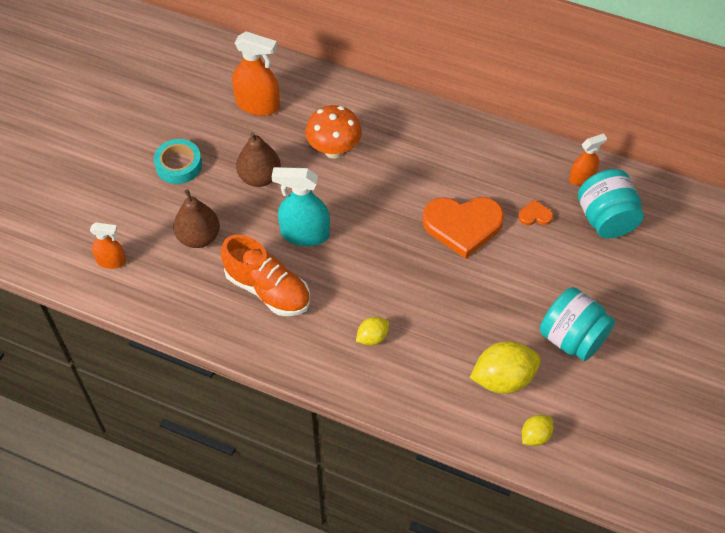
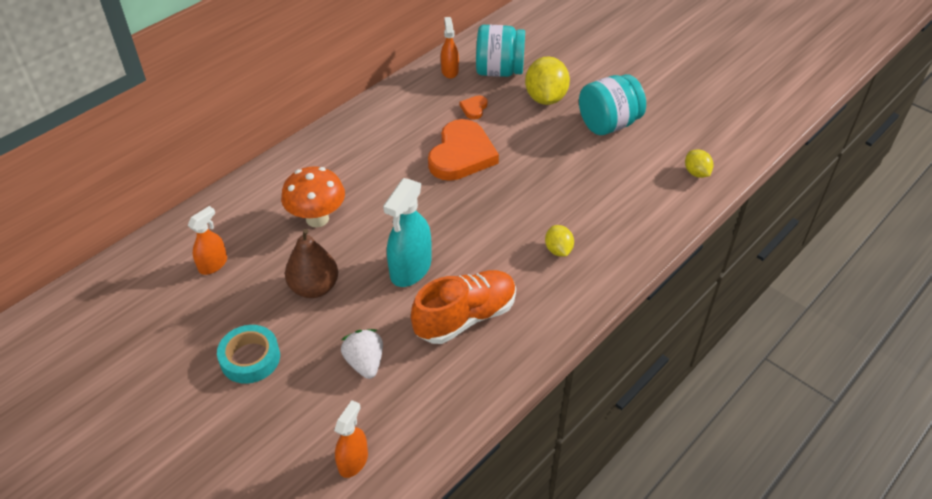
camera: 70 degrees left, 10 degrees down
(199, 237) = (365, 363): brown pear -> white strawberry
(258, 105) = (213, 264): orange spray bottle -> orange spray bottle, size x0.60
(503, 378) = (634, 176): yellow lemon -> yellow lemon (545, 98)

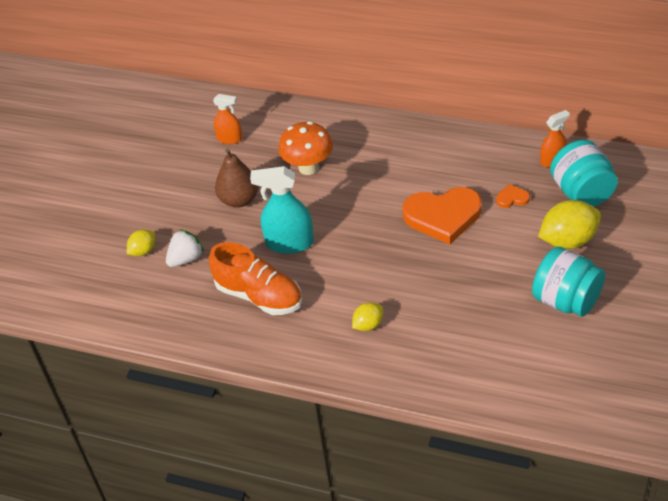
camera: 70 degrees right, 0 degrees up
(250, 358) = (159, 199): turquoise tape -> none
(353, 461) = (102, 291): orange spray bottle -> none
(696, 173) = (544, 392): yellow lemon -> yellow lemon (143, 251)

